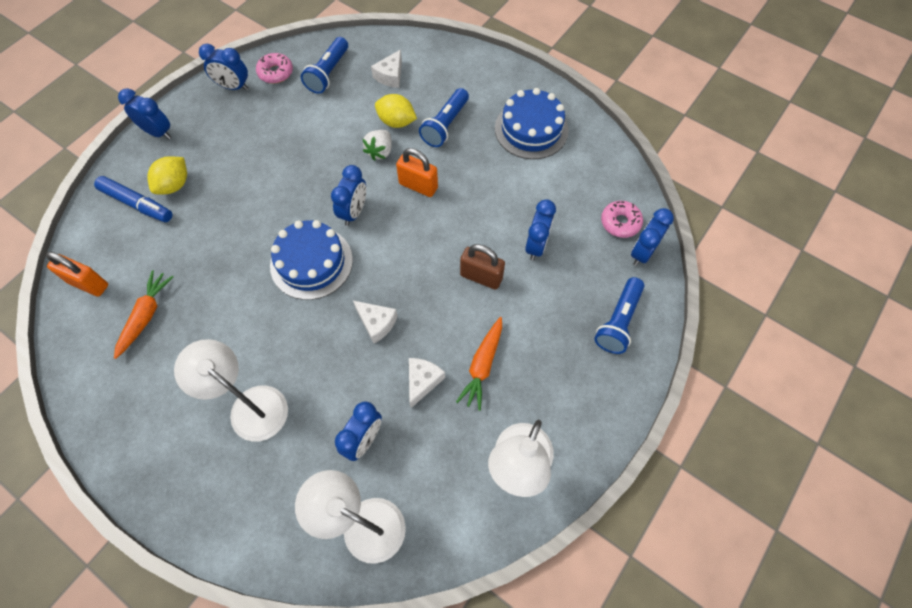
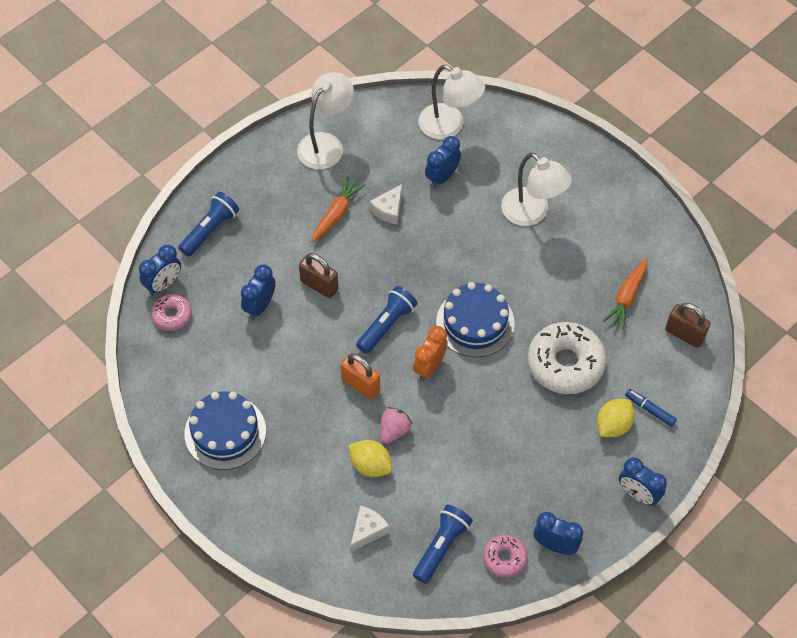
camera: 170 degrees left, 5 degrees down
(88, 284) = (684, 334): orange padlock -> brown padlock
(137, 204) = (650, 410): blue marker -> blue marker, size x0.63
(217, 235) = (565, 364): none -> white donut
(354, 212) = (429, 367): blue clock -> orange clock
(376, 323) = (421, 260): white cheese -> none
(380, 151) = (394, 431): white strawberry -> pink strawberry
(445, 125) = (317, 452): blue flashlight -> blue flashlight (386, 325)

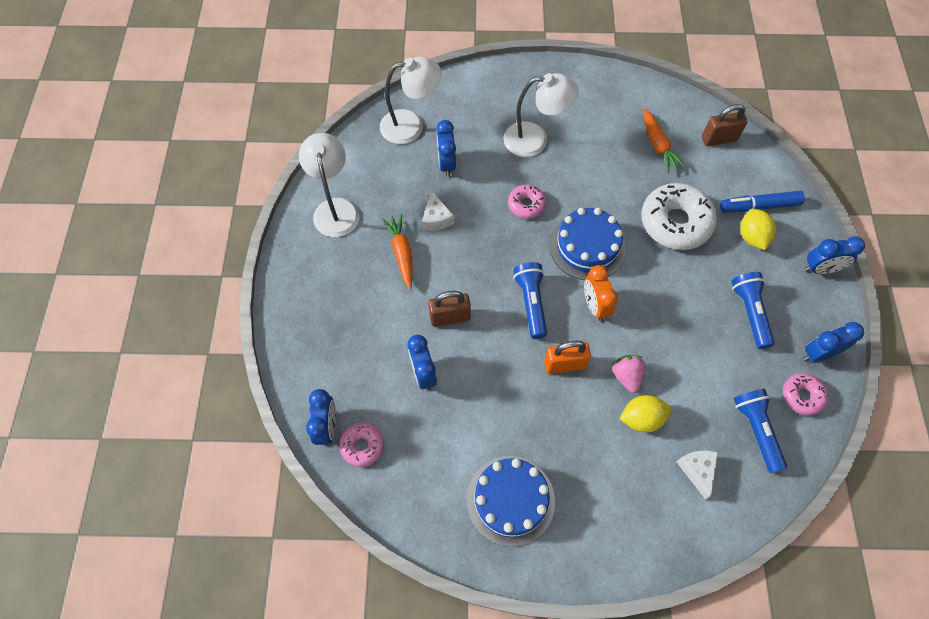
camera: 45 degrees left, 5 degrees up
(210, 230) = (317, 349): blue flashlight -> blue flashlight (749, 312)
(466, 255) = (526, 205): none -> pink donut
(650, 410) = (759, 206): blue marker -> blue marker, size x1.58

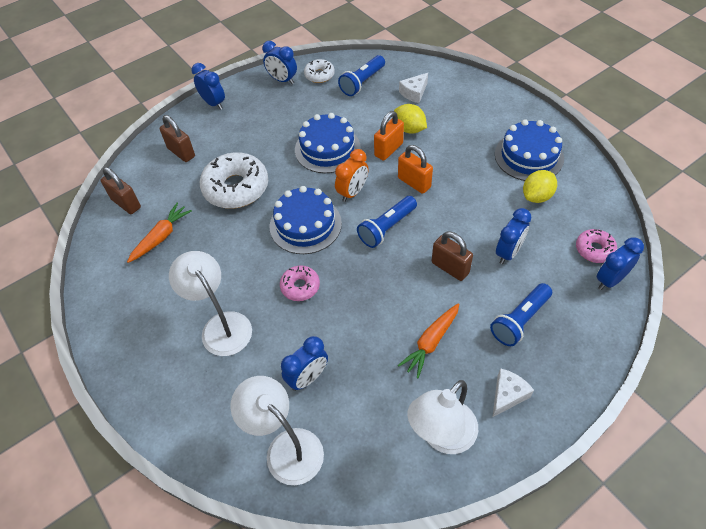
camera: 125 degrees left, 10 degrees down
(436, 218) = (373, 342): white cheese -> white cheese (507, 395)
(626, 376) = (388, 150): pink strawberry -> orange padlock
(671, 324) = (327, 149): none -> blue cake
(749, 312) = (280, 119): blue flashlight -> blue flashlight (520, 320)
(752, 237) = (214, 144): yellow lemon -> yellow lemon (537, 196)
(759, 206) = (181, 152): blue marker -> brown padlock
(802, 396) = (319, 75): pink donut -> white donut

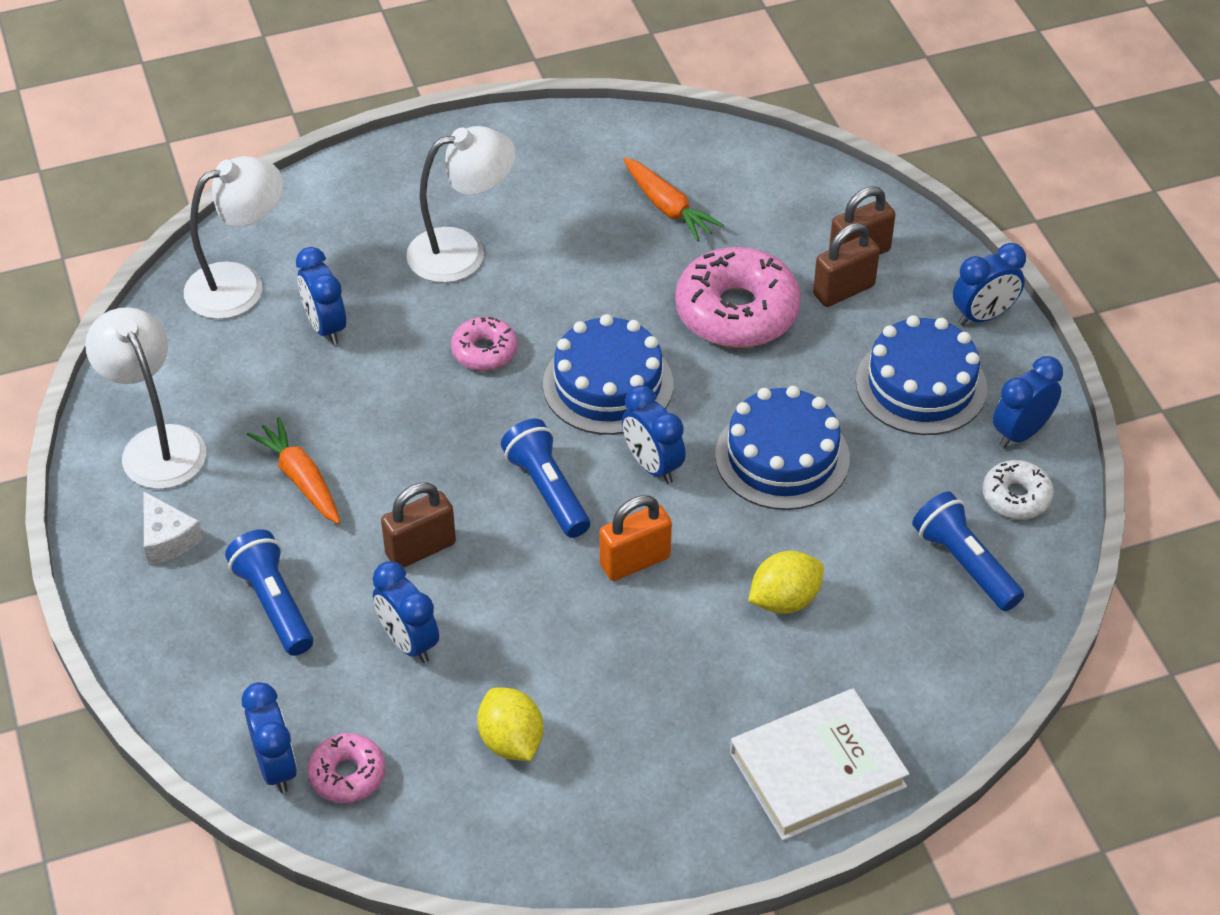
camera: 105 degrees right, 5 degrees down
(126, 203) = (762, 174): brown padlock -> brown padlock (843, 290)
(236, 188) = (737, 312): white donut -> pink donut
(352, 192) = (652, 465): orange clock -> blue clock
(388, 150) = (739, 549): orange padlock -> none
(414, 93) = (895, 644): white cheese -> none
(487, 101) = (817, 769): none -> white book
(529, 156) = (621, 774): blue cake -> blue cake (921, 385)

